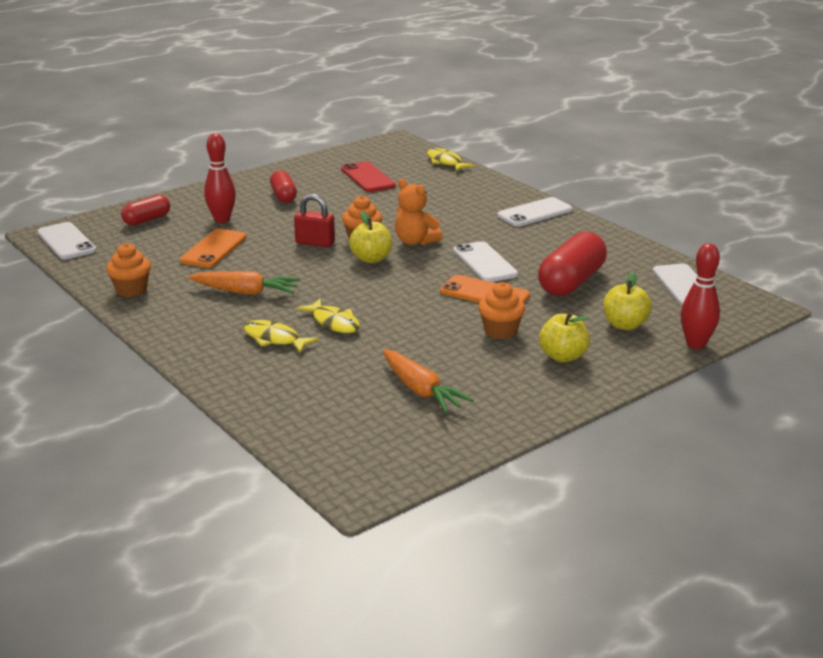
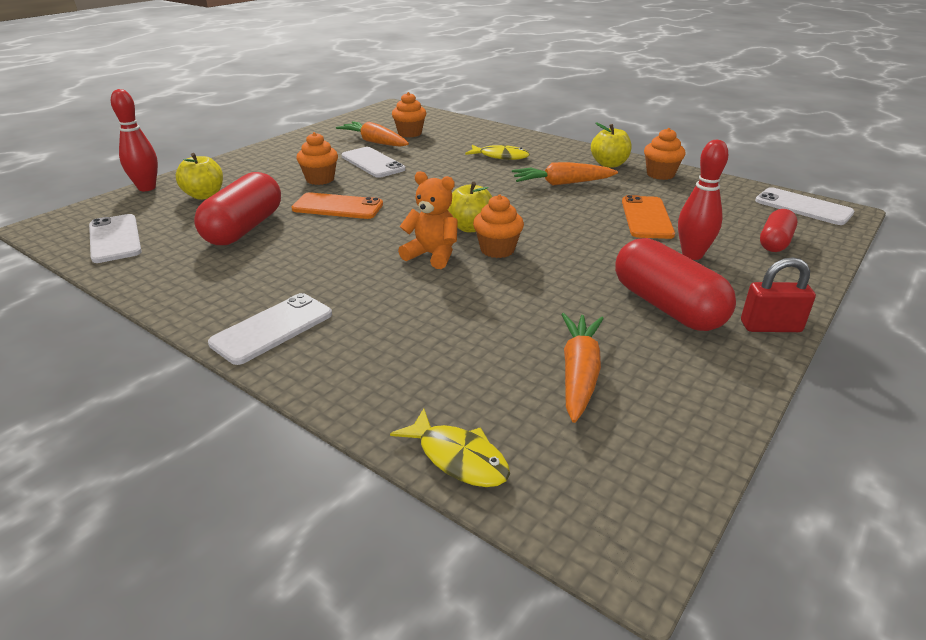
camera: 165 degrees right, 5 degrees up
(283, 196) = (666, 306): red capsule -> red capsule, size x1.72
(315, 243) = (548, 238): red padlock -> red padlock (770, 327)
(333, 322) = (464, 171): yellow fish -> none
(364, 403) = (410, 133): none -> orange cupcake
(367, 178) = (579, 373): red phone -> orange carrot
(484, 263) = (341, 239): white phone -> white phone (372, 163)
(563, 356) = (268, 169): yellow apple -> yellow apple (609, 164)

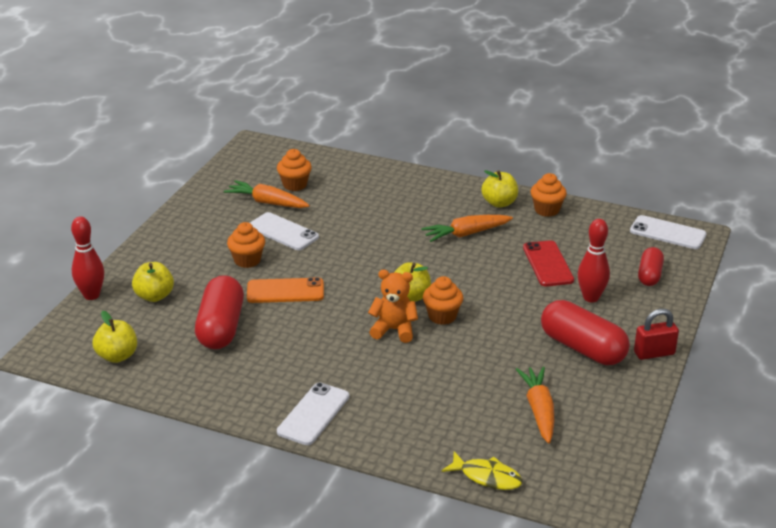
camera: 15 degrees left, 0 degrees up
(115, 239) = (117, 356): white phone -> yellow apple
(500, 156) = (398, 206): yellow fish -> none
(646, 218) = (548, 264): orange phone -> red phone

